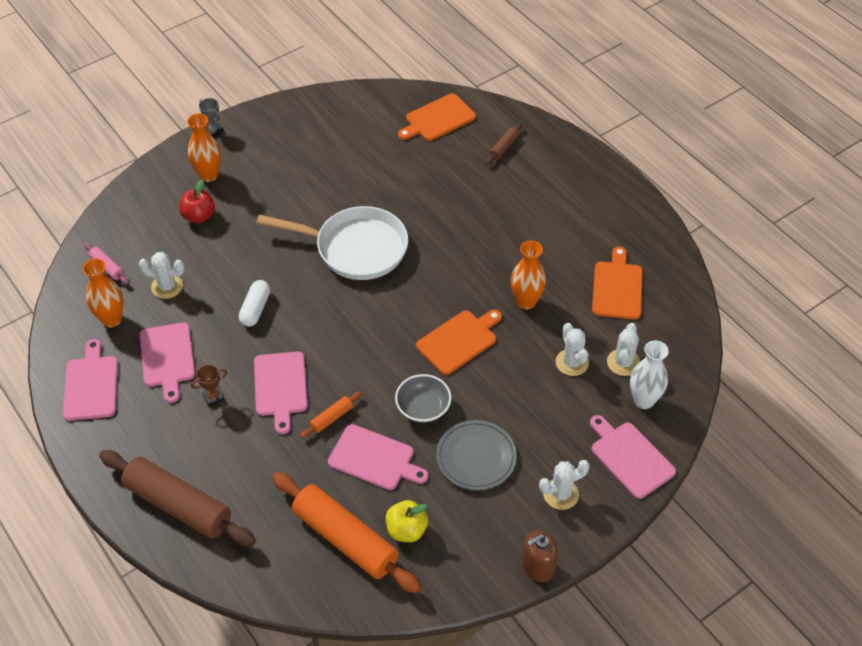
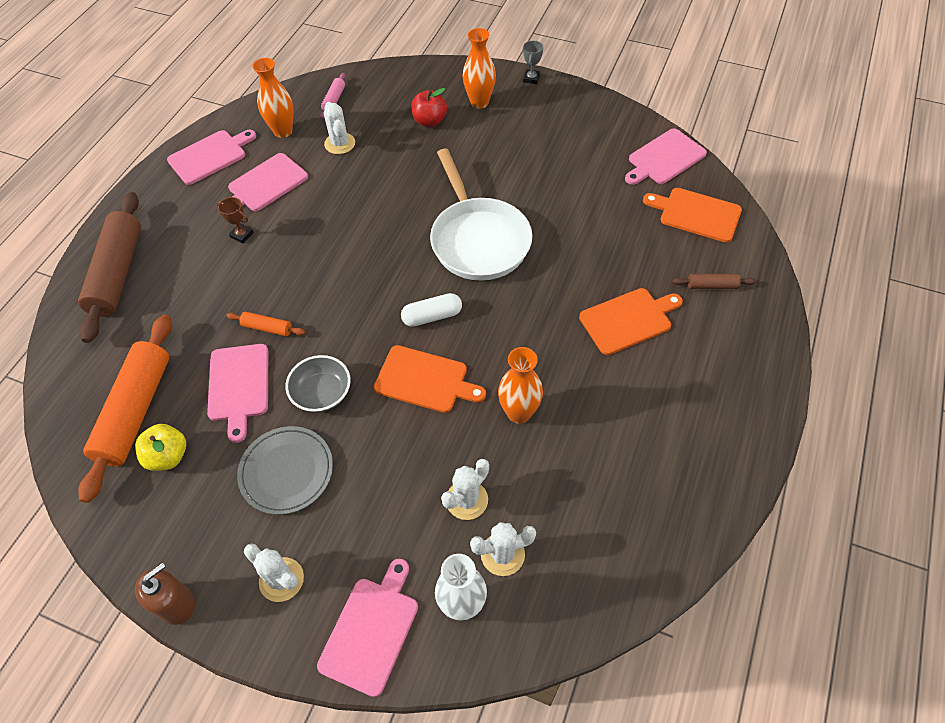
camera: 60 degrees right, 5 degrees up
(255, 309) = (355, 210): white capsule -> white capsule (432, 316)
(280, 387) = (280, 273): pink cutting board -> pink cutting board (664, 158)
(538, 566) = (176, 604): brown soap dispenser -> brown soap dispenser turned 105 degrees clockwise
(617, 288) = (607, 493): orange cutting board -> orange cutting board (628, 320)

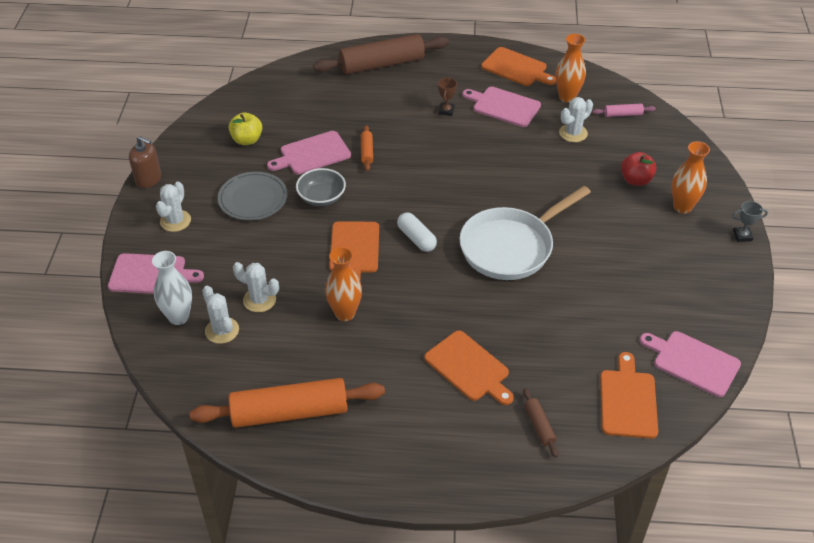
camera: 70 degrees right, 10 degrees down
(136, 411) = (275, 113): orange rolling pin -> orange rolling pin (289, 412)
(210, 156) = (516, 68): pink cutting board -> orange cutting board

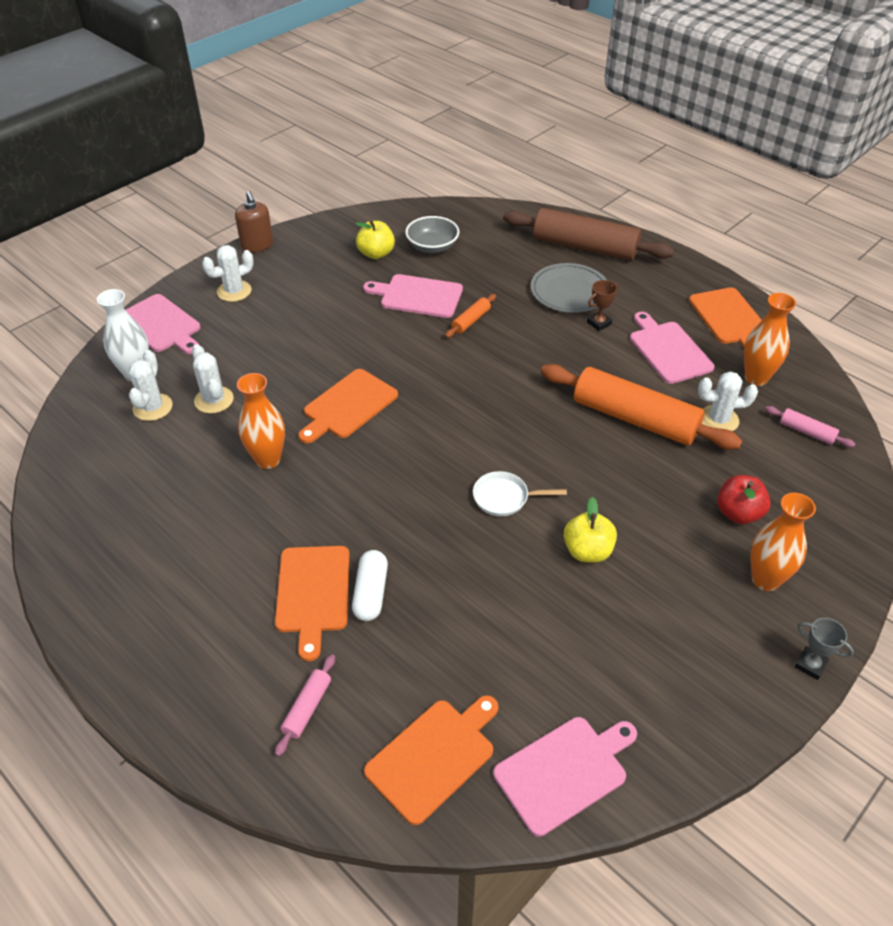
camera: 40 degrees right, 0 degrees up
(253, 199) = (318, 308): grey plate -> grey plate (569, 292)
(289, 412) = (112, 519): orange rolling pin -> orange rolling pin (634, 419)
(321, 197) = (378, 340): grey bowl -> grey bowl (432, 247)
(416, 238) = (419, 430): white capsule -> white capsule (371, 593)
(511, 247) = (504, 498): white pan -> white pan, size x0.44
(539, 426) = (307, 708): brown rolling pin -> pink rolling pin
(585, 248) = (587, 551): none -> yellow apple
(693, 362) = (564, 772): pink cutting board -> pink cutting board turned 75 degrees clockwise

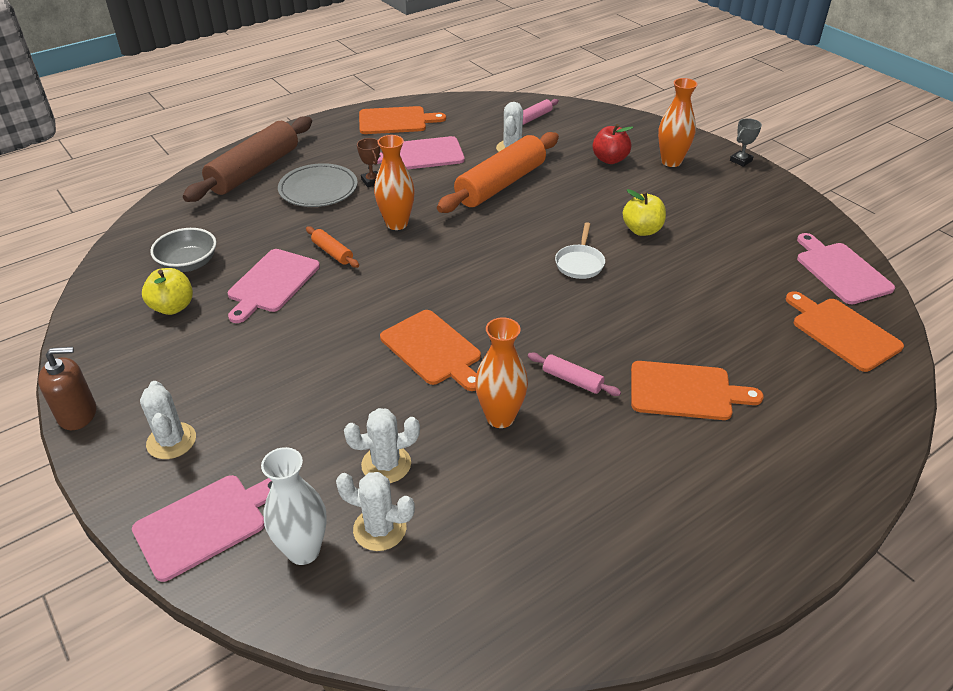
camera: 80 degrees left, 5 degrees down
(307, 708) = (811, 402): pink rolling pin -> pink rolling pin (572, 380)
(371, 593) = (684, 353): white capsule -> none
(756, 378) = (470, 124): orange vase -> orange vase (397, 223)

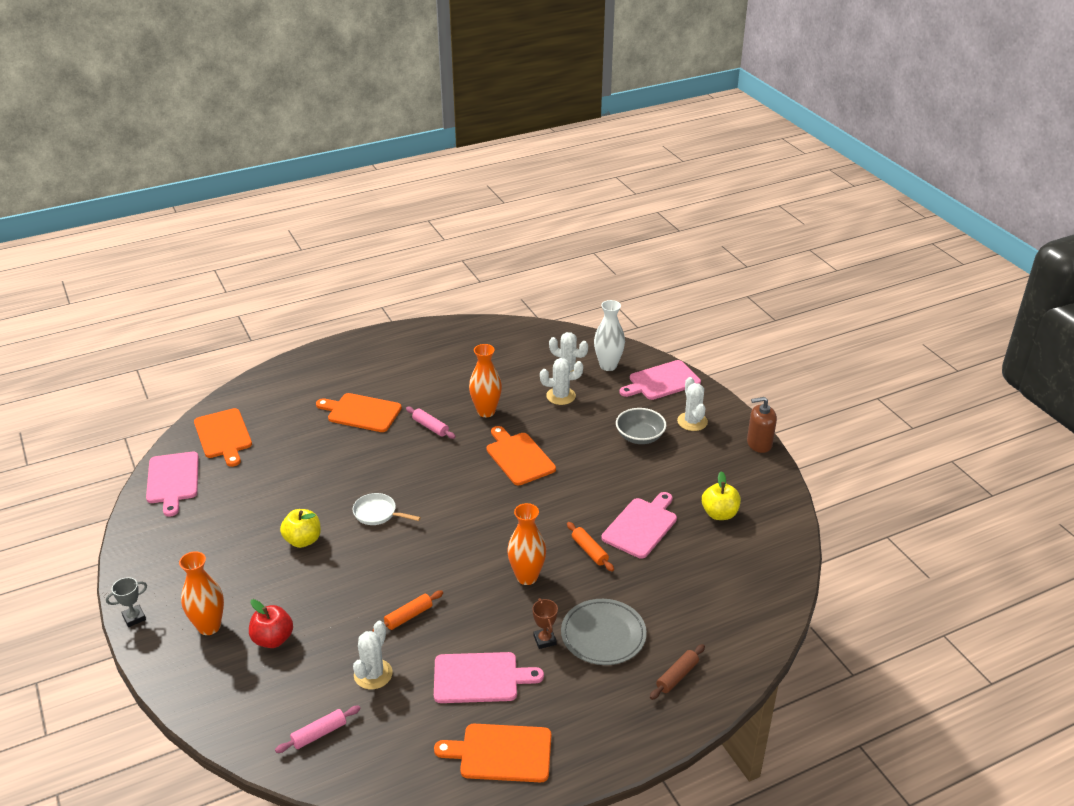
camera: 170 degrees left, 5 degrees down
(188, 264) = (718, 555): grey bowl -> grey bowl (640, 437)
(254, 170) = (677, 676): brown rolling pin -> brown rolling pin, size x0.43
(501, 184) = (408, 616): orange rolling pin -> orange rolling pin, size x0.43
(579, 263) = (378, 513): white pan -> white pan turned 90 degrees counterclockwise

